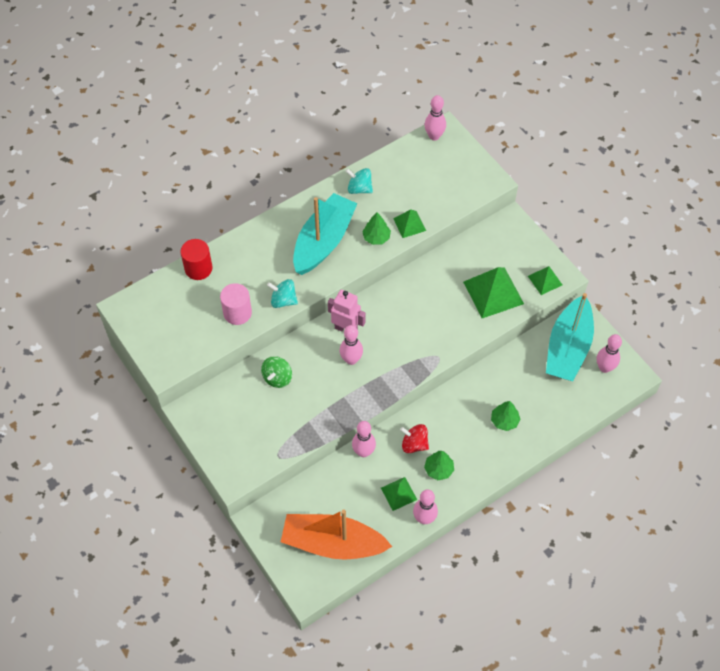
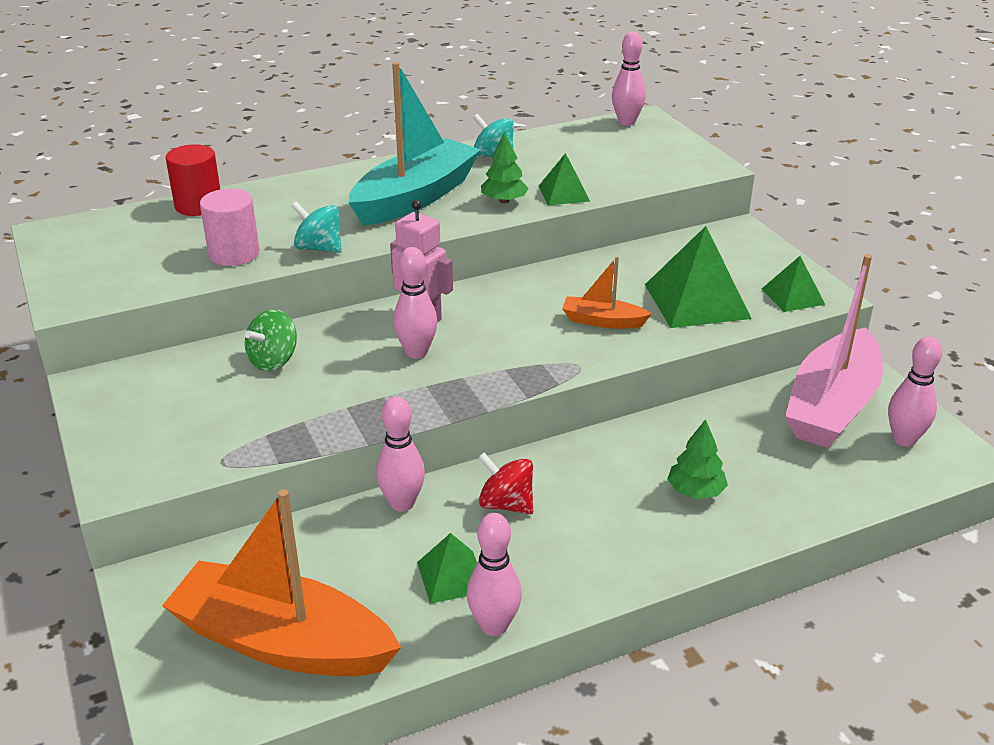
camera: 10 degrees right, 25 degrees down
(438, 469) = (546, 548): green tree -> none
(445, 318) = (603, 321): none -> orange boat
(568, 347) = (832, 406): turquoise boat -> pink boat

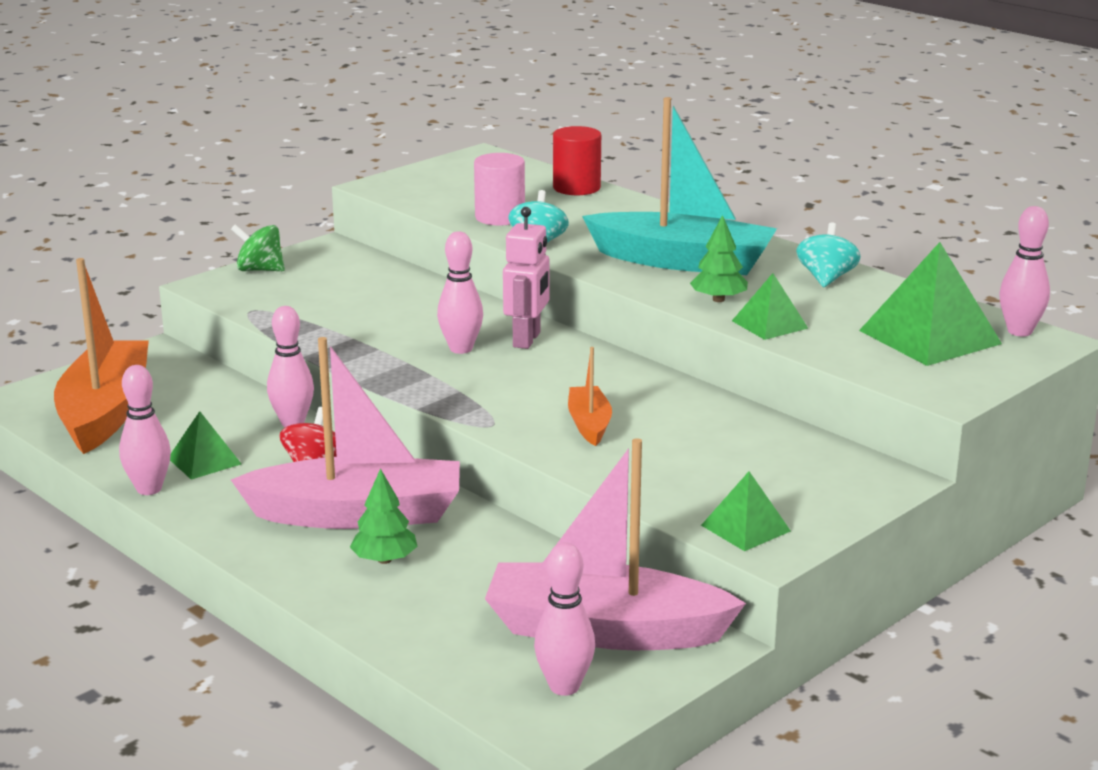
camera: 70 degrees right, 10 degrees down
(273, 360) = (406, 297): green spinning top -> green spinning top (260, 270)
(609, 493) = (357, 514): none -> pink boat
(696, 301) = (679, 470): green pyramid -> green pyramid (929, 337)

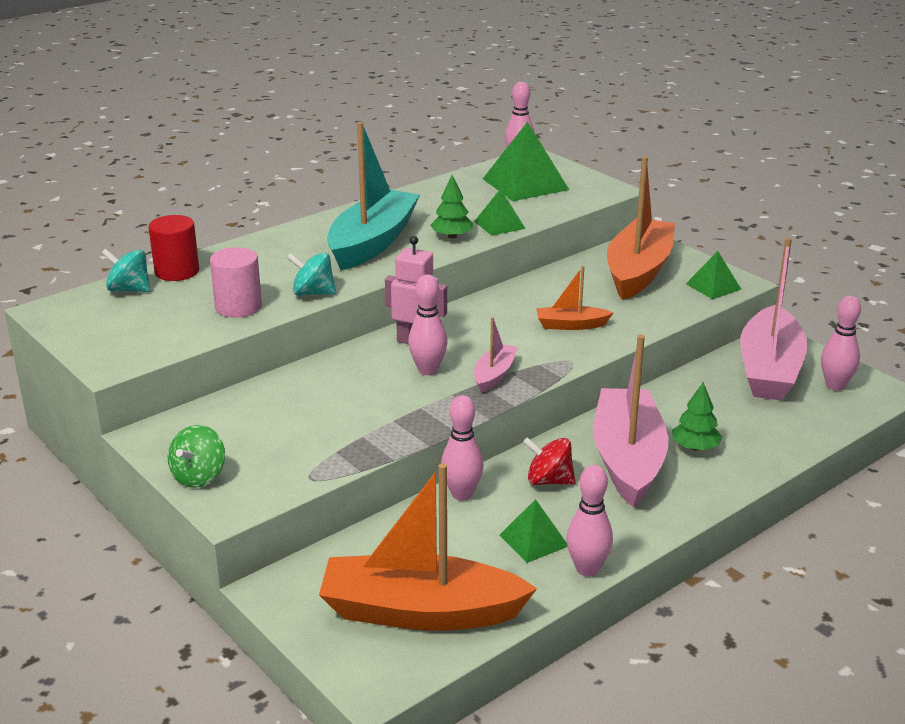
camera: 85 degrees left, 5 degrees up
(452, 382) = (494, 375): none -> pink boat
(777, 471) = (638, 271): none -> orange boat
(826, 279) = (420, 201): turquoise spinning top -> turquoise spinning top (129, 290)

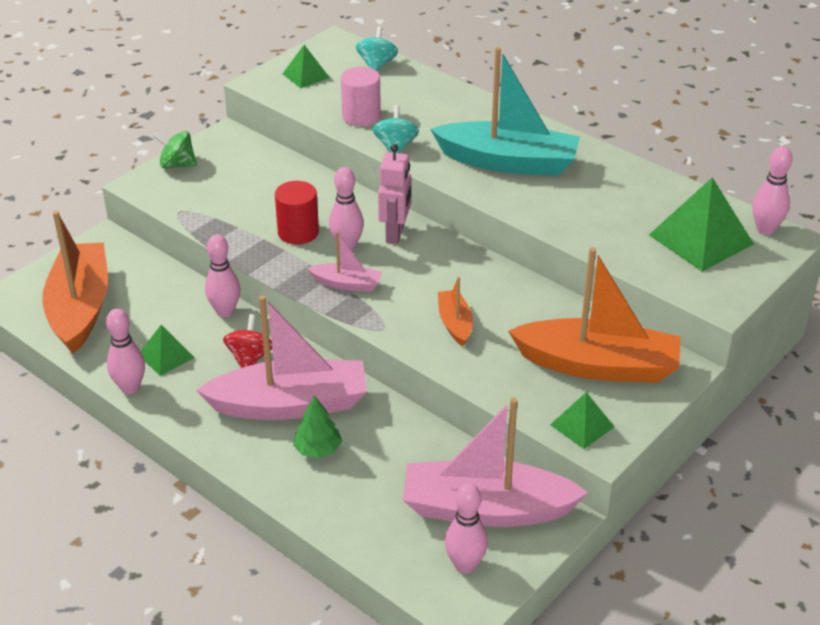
camera: 80 degrees right, 10 degrees up
(177, 271) = (415, 78): red cylinder -> red cylinder (298, 232)
(452, 236) = (540, 205): green tree -> none
(499, 225) = (582, 231): green pyramid -> green pyramid (305, 75)

